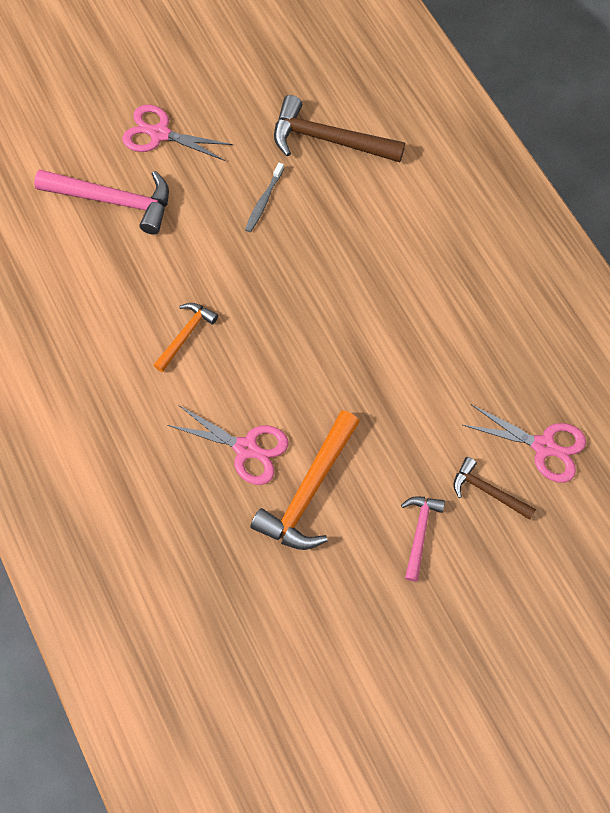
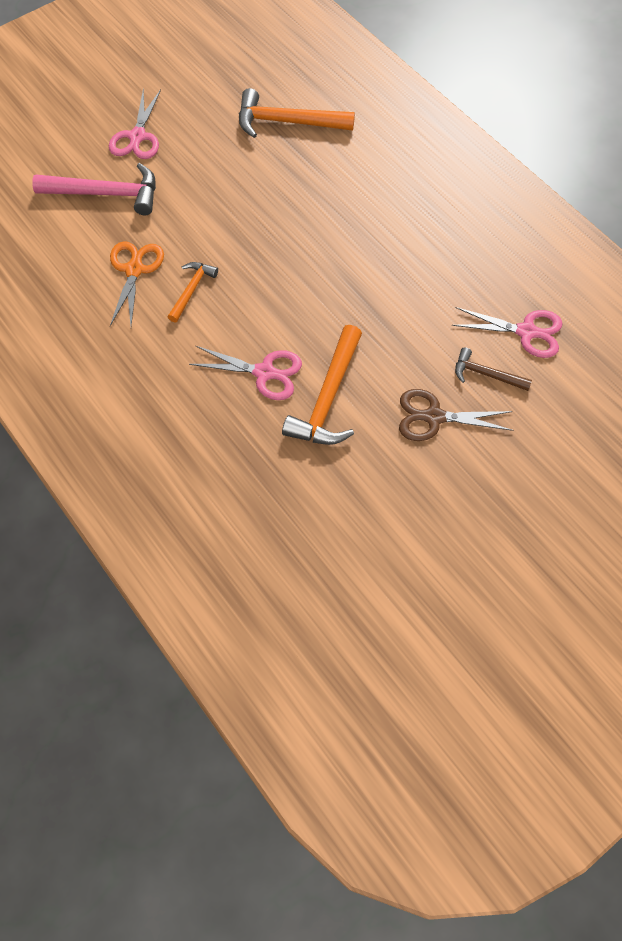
camera: 10 degrees left, 5 degrees down
(128, 300) = (134, 270): none -> orange scissors
(159, 134) = (137, 137): pink scissors -> pink scissors turned 90 degrees counterclockwise
(264, 201) = (240, 176): grey toothbrush -> none
(329, 140) = (287, 122): brown hammer -> orange hammer
(419, 533) = (433, 417): pink hammer -> brown scissors

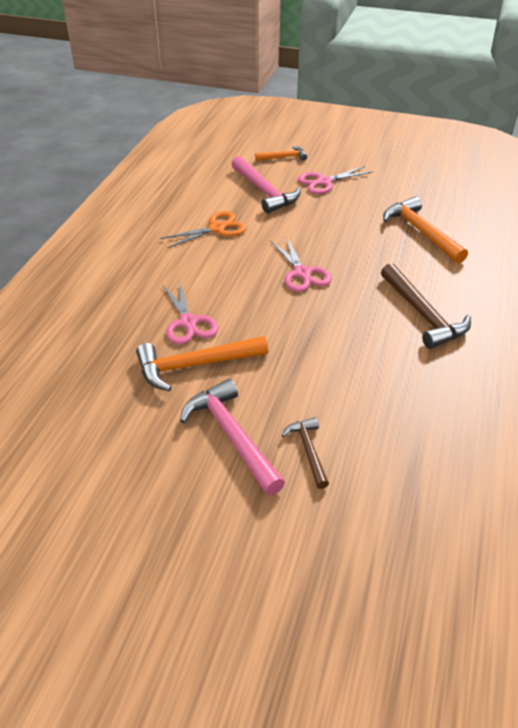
camera: 55 degrees right, 20 degrees down
(191, 290) = (225, 258): orange hammer -> orange hammer (283, 157)
(395, 199) = (423, 314): none -> brown hammer
(433, 417) = (232, 436): brown scissors -> pink hammer
(526, 332) = (382, 458): pink scissors -> pink scissors (302, 273)

